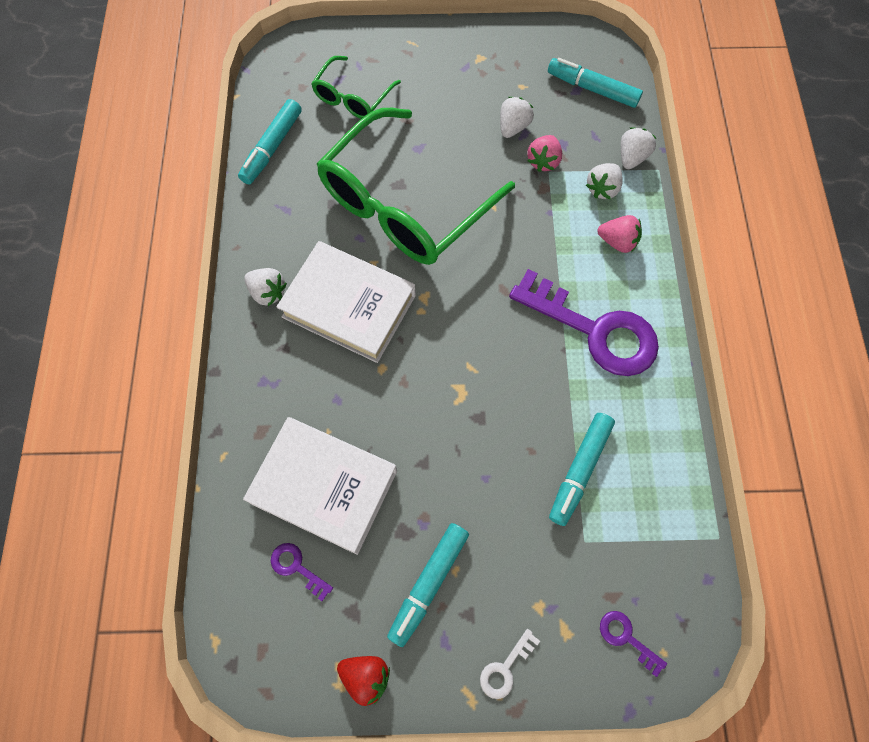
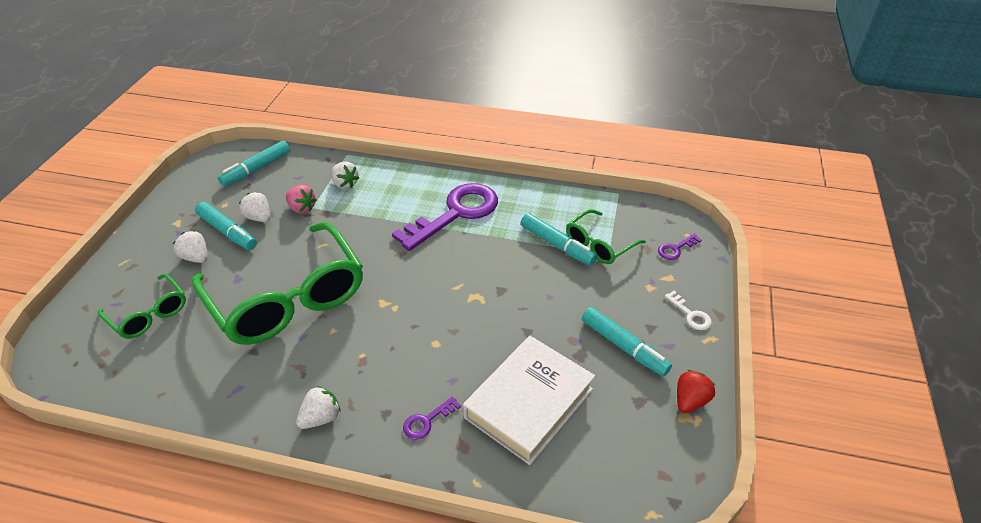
camera: 75 degrees left, 25 degrees down
(272, 147) = (158, 389): turquoise marker -> turquoise marker (227, 231)
(297, 567) = (595, 436): purple key -> purple key (427, 421)
(349, 306) = (366, 355): white book -> none
(599, 526) = (599, 244): none -> green glasses
(617, 242) = (392, 187): pink strawberry -> none
(631, 157) = (329, 164): white strawberry -> white strawberry (196, 257)

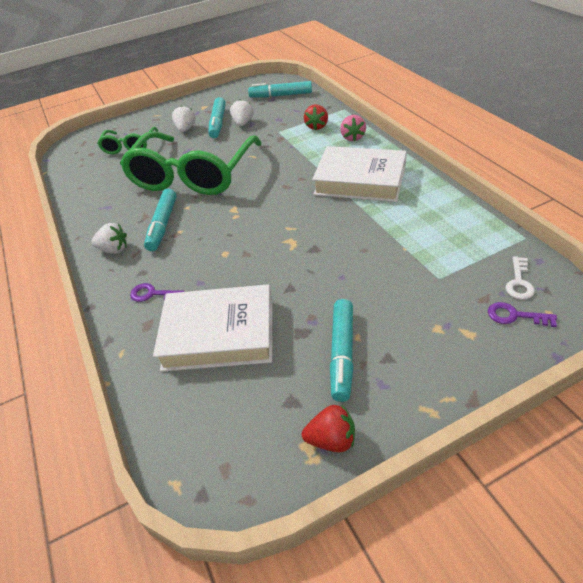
camera: 55 degrees right, 0 degrees up
(302, 208) = (272, 129): pink strawberry -> pink strawberry (352, 137)
(345, 184) = (317, 126): white strawberry -> red strawberry
(456, 213) = (360, 180): purple key -> white book
(557, 245) = (404, 245): turquoise marker -> turquoise marker (163, 225)
(599, 244) = (442, 266): green glasses -> none
(690, 314) = (442, 377): white key -> white key (519, 282)

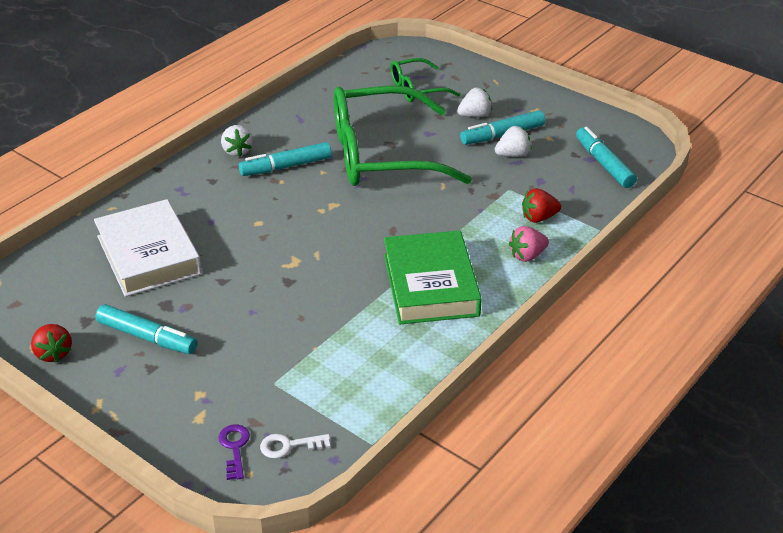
camera: 60 degrees right, 5 degrees down
(152, 294) = (185, 198): purple key -> none
(342, 354) = (147, 337): turquoise marker -> turquoise marker turned 135 degrees counterclockwise
(360, 180) = (430, 285): white book -> green book

